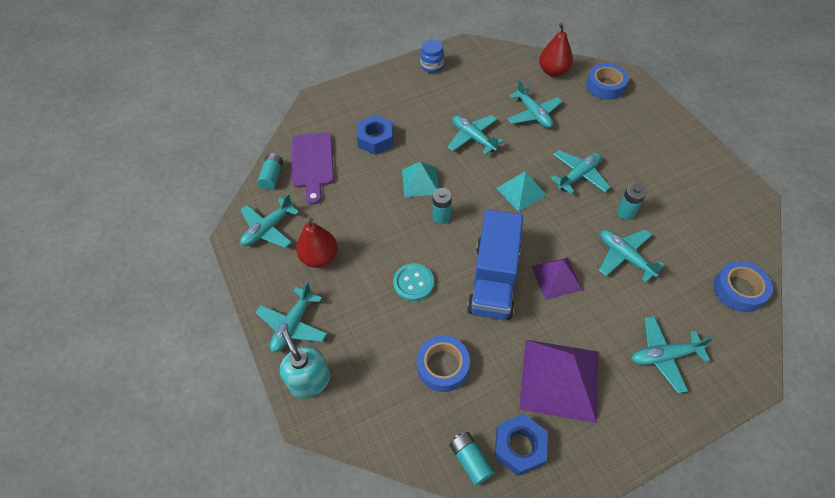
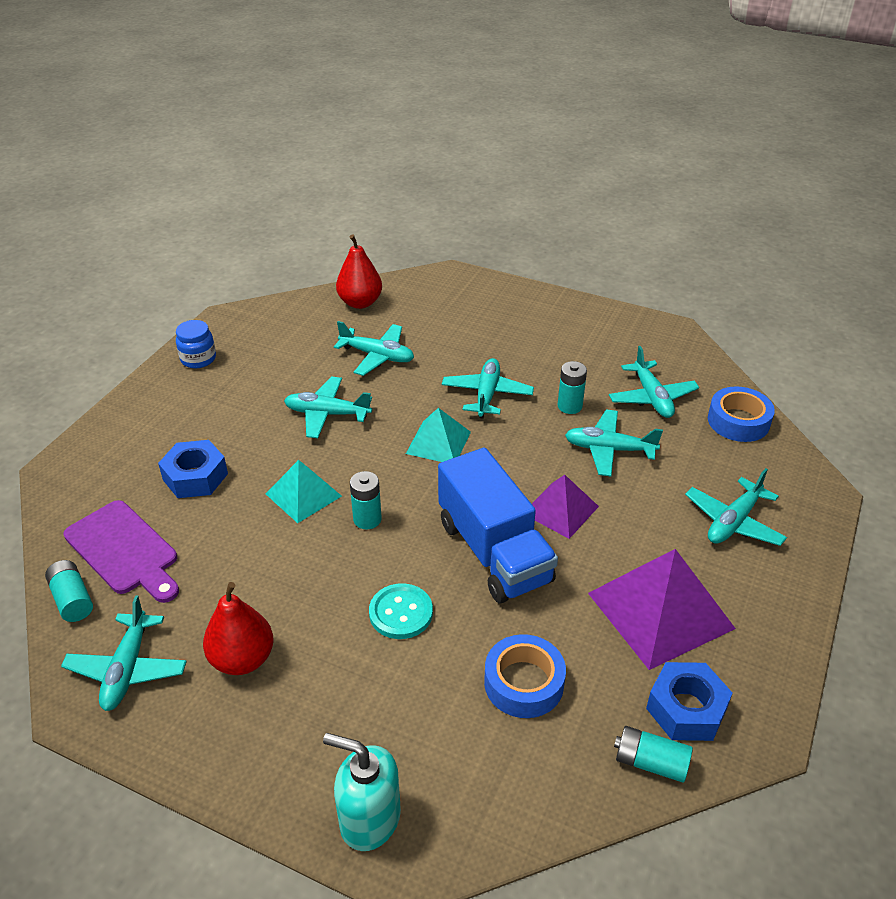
camera: 40 degrees left, 15 degrees down
(293, 325) = (280, 766): turquoise plane -> turquoise plane (652, 397)
(605, 86) = (433, 293): blue tape -> none

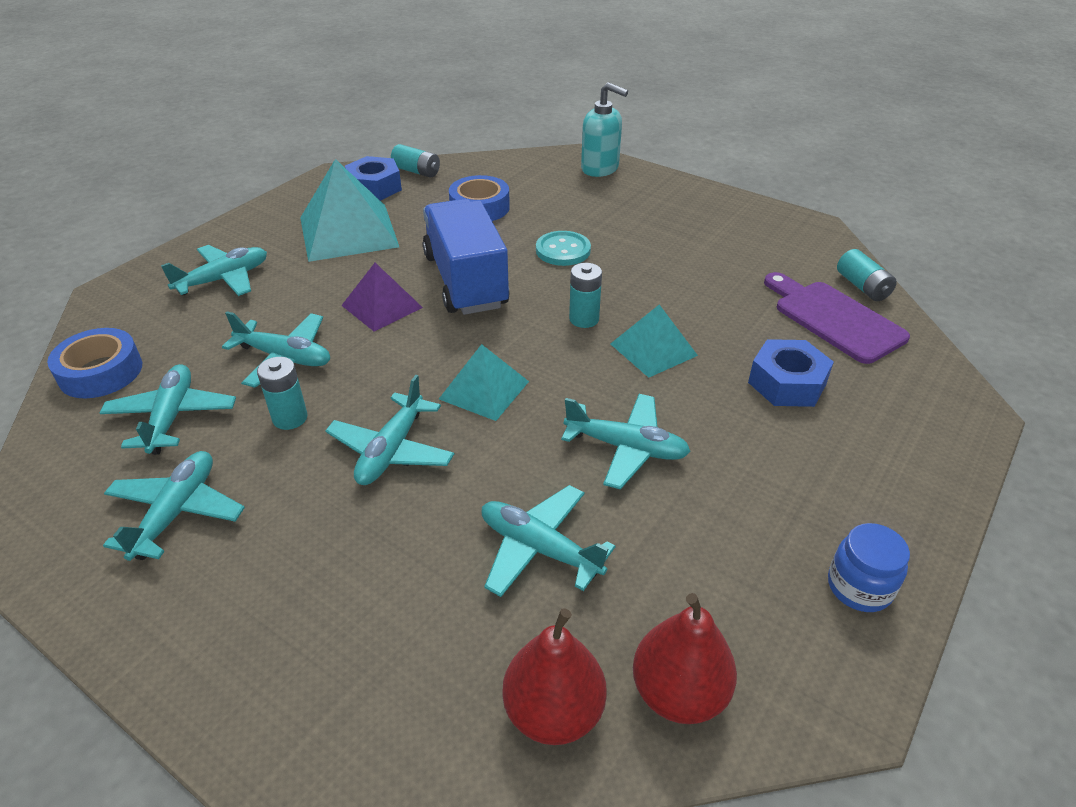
camera: 170 degrees left, 0 degrees up
(127, 669) = (786, 241): turquoise plane -> turquoise plane (177, 512)
(242, 659) = (694, 237): red pear -> red pear (678, 692)
(660, 610) = (348, 232): purple pyramid -> turquoise pyramid

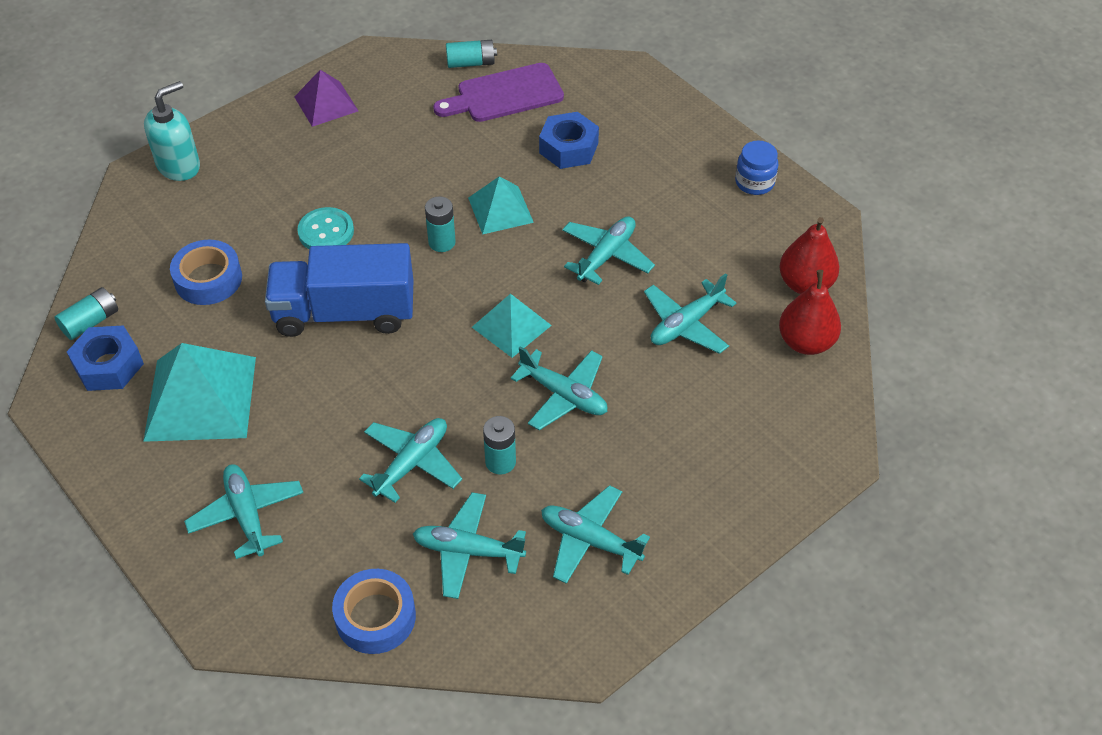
camera: 75 degrees left, 10 degrees up
(382, 306) = (359, 382): purple pyramid -> purple pyramid (326, 103)

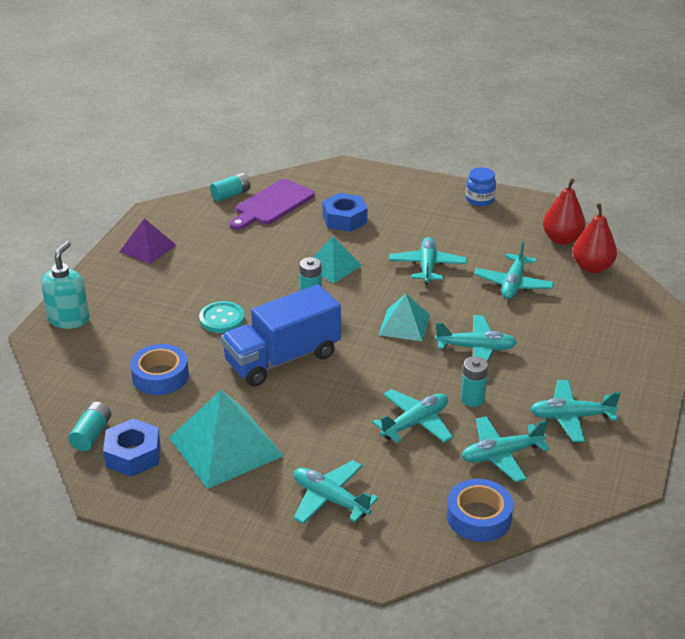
camera: 30 degrees left, 15 degrees down
(412, 463) = (415, 423): turquoise plane -> turquoise plane turned 45 degrees clockwise

